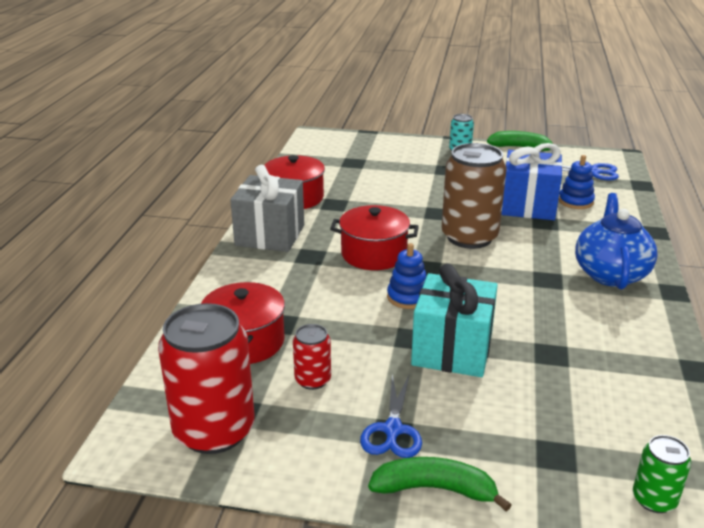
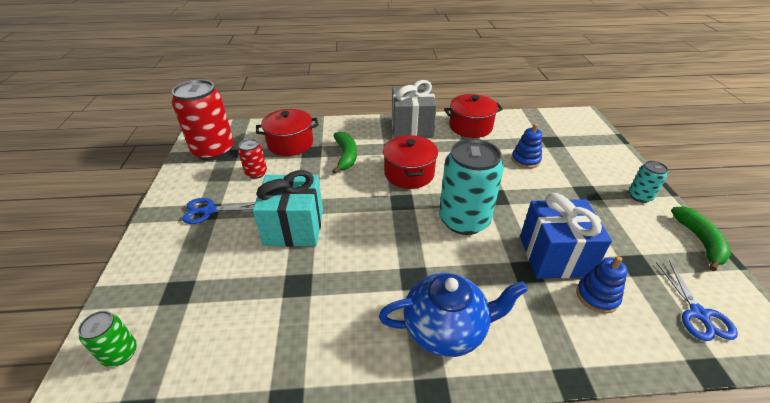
camera: 75 degrees right, 10 degrees up
(408, 297) = (356, 198): blue stacking toy -> blue stacking toy (525, 160)
(435, 489) = (155, 235): green banana -> green banana (346, 156)
(469, 237) = (464, 220): brown can -> turquoise can

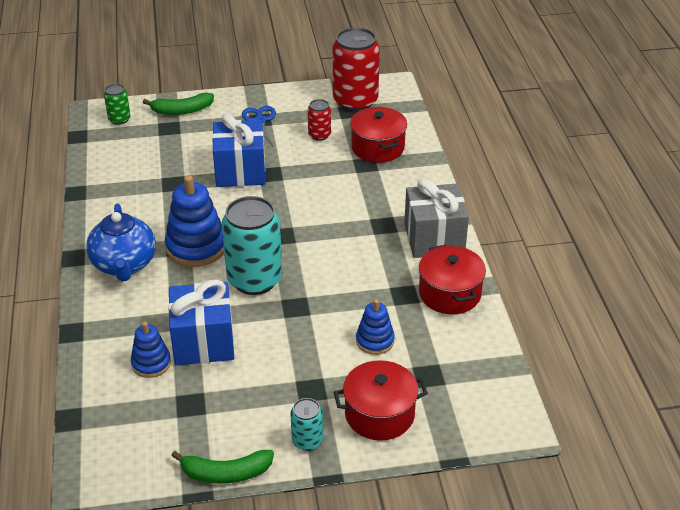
camera: 85 degrees right, 0 degrees up
(294, 227) = (240, 171): turquoise gift -> blue gift
(346, 156) = (359, 190): green banana -> green banana (182, 110)
(409, 173) = (332, 239): red pot -> red pot (379, 414)
(416, 262) = (196, 247): none -> blue stacking toy
(698, 314) = (126, 433): blue scissors -> none

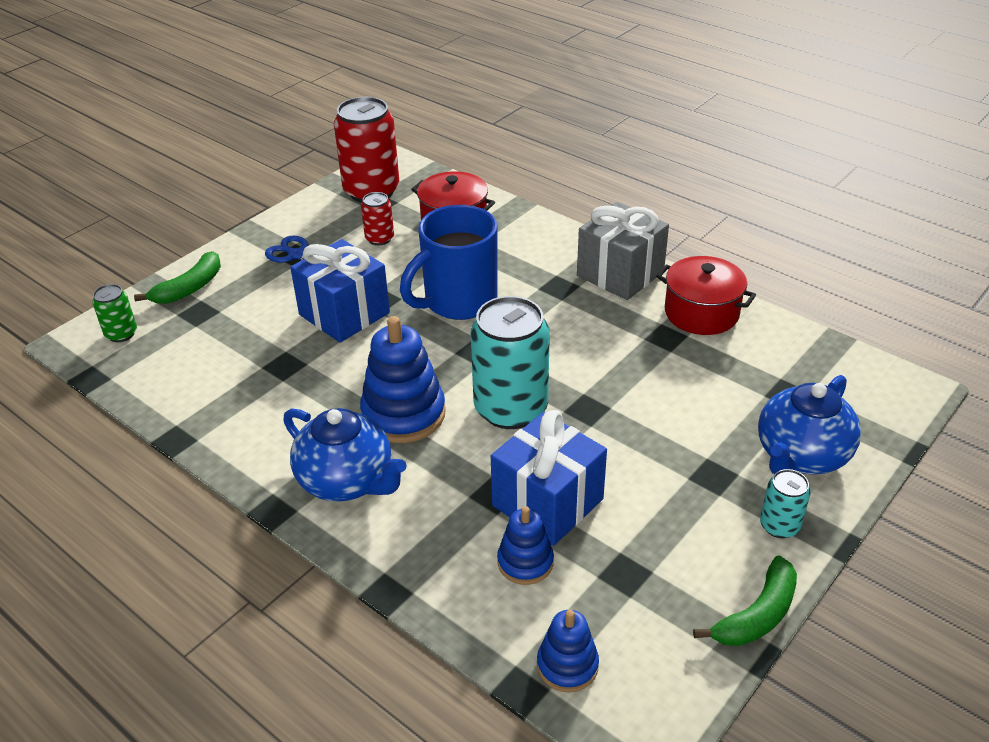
camera: 40 degrees left, 0 degrees up
(311, 200) = (458, 302): none -> blue mug
(375, 341) = (702, 393): blue stacking toy -> blue stacking toy (567, 665)
(379, 414) = (801, 456): red pot -> blue teapot

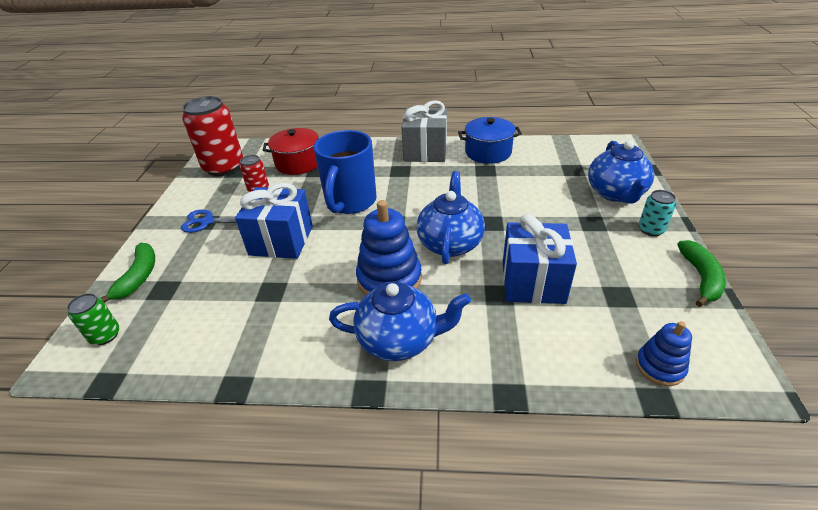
camera: 35 degrees left, 0 degrees up
(511, 409) = (450, 243): turquoise can -> blue teapot
(525, 562) = (563, 322): blue stacking toy -> none
(701, 313) = (488, 152): red pot -> blue pot

